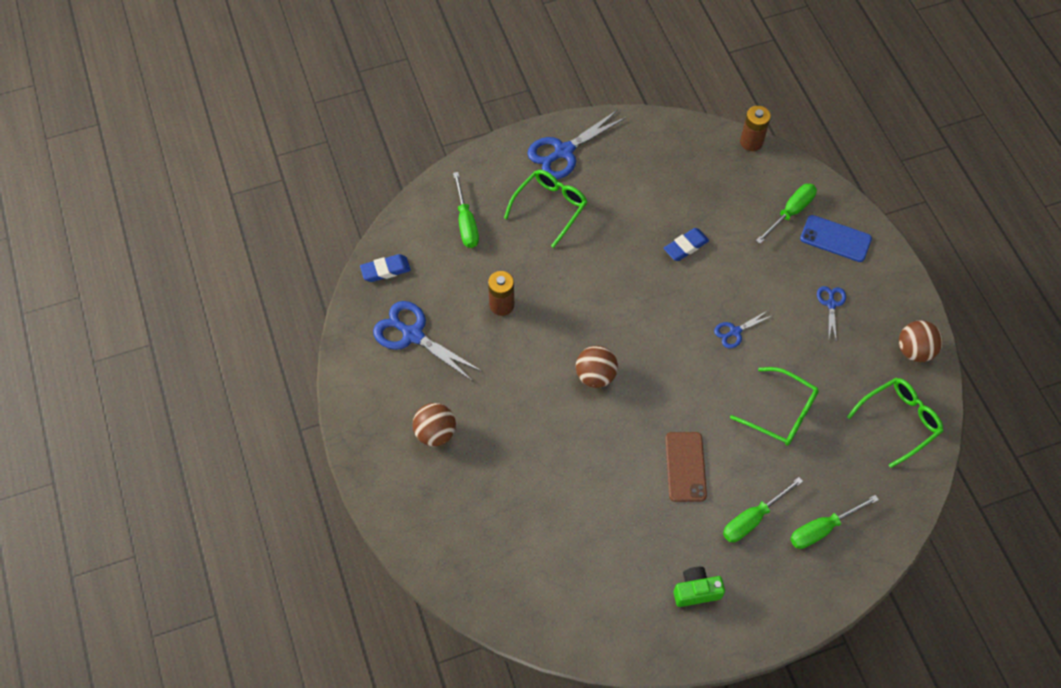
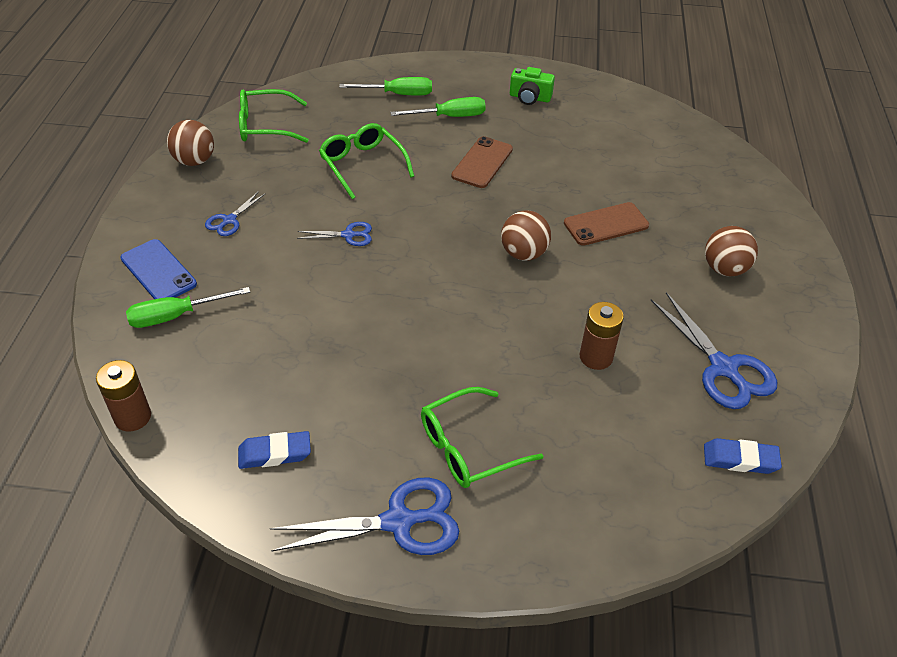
camera: 155 degrees left, 15 degrees down
(466, 222) = (599, 477): green screwdriver -> none
(546, 439) = (606, 224): none -> brown phone
(686, 246) = (330, 330): blue eraser -> blue eraser (275, 453)

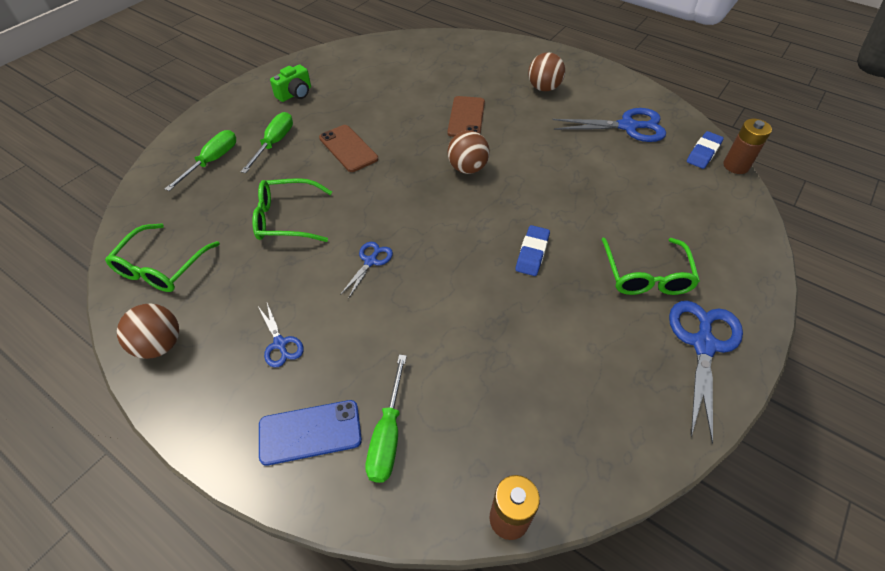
camera: 60 degrees left, 5 degrees up
(275, 453) = (604, 406): blue eraser -> blue eraser (532, 253)
(596, 357) = (590, 176): brown battery -> brown battery (736, 166)

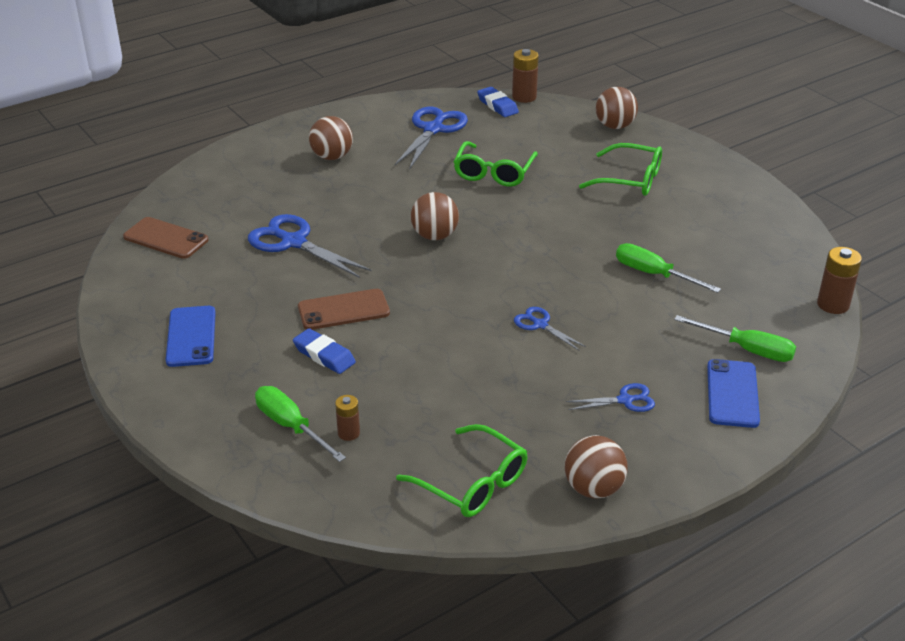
camera: 70 degrees left, 15 degrees down
(209, 189) = (348, 433): none -> brown battery
(274, 143) = (290, 368): green screwdriver -> green screwdriver (653, 274)
(287, 219) = (442, 374): green glasses -> green glasses (494, 172)
(295, 94) = (191, 336): green camera -> blue phone
(466, 117) = (346, 217): brown phone -> brown phone (166, 238)
(532, 253) = (577, 228): blue eraser -> blue eraser (324, 355)
(703, 344) = (709, 177): blue scissors -> blue scissors (293, 242)
(741, 242) = (615, 126): none -> brown ball

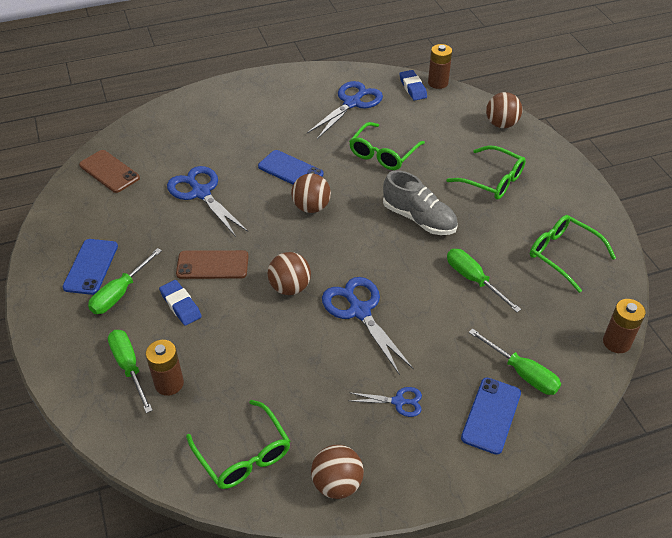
camera: 15 degrees right, 10 degrees up
(242, 356) = (120, 293): none -> green screwdriver
(332, 157) = (262, 116): brown ball -> brown ball (290, 287)
(348, 433) = (169, 383): brown battery -> brown battery, size x1.62
(392, 204) = (290, 170): none -> blue phone
(540, 325) = (359, 311): blue scissors -> blue scissors, size x1.87
(565, 228) = (419, 219): none -> grey shoe
(740, 236) = (563, 255): none -> green glasses

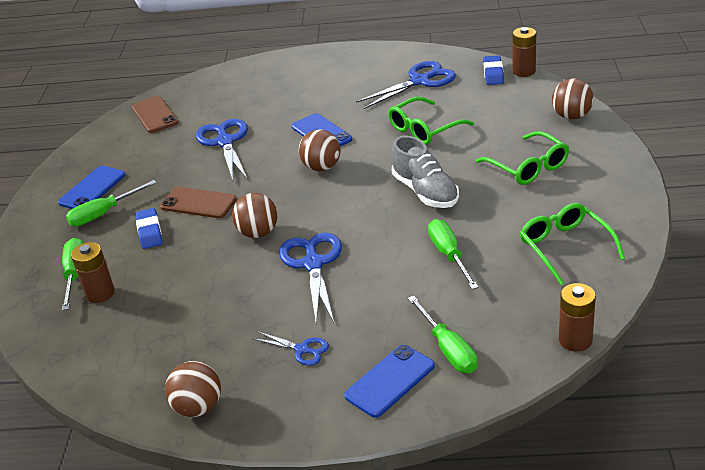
camera: 25 degrees right, 10 degrees down
(243, 454) = (128, 364): green glasses -> none

